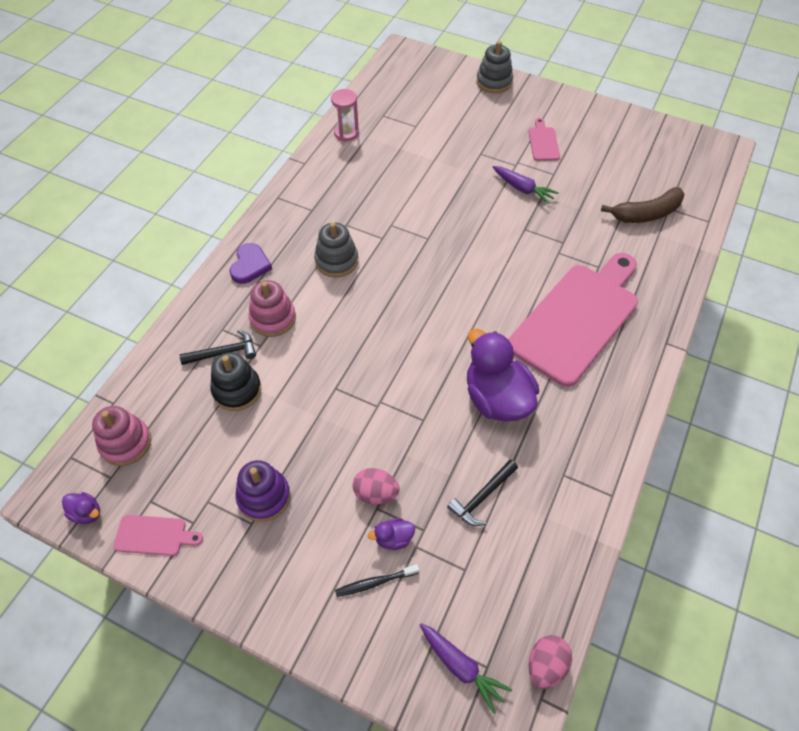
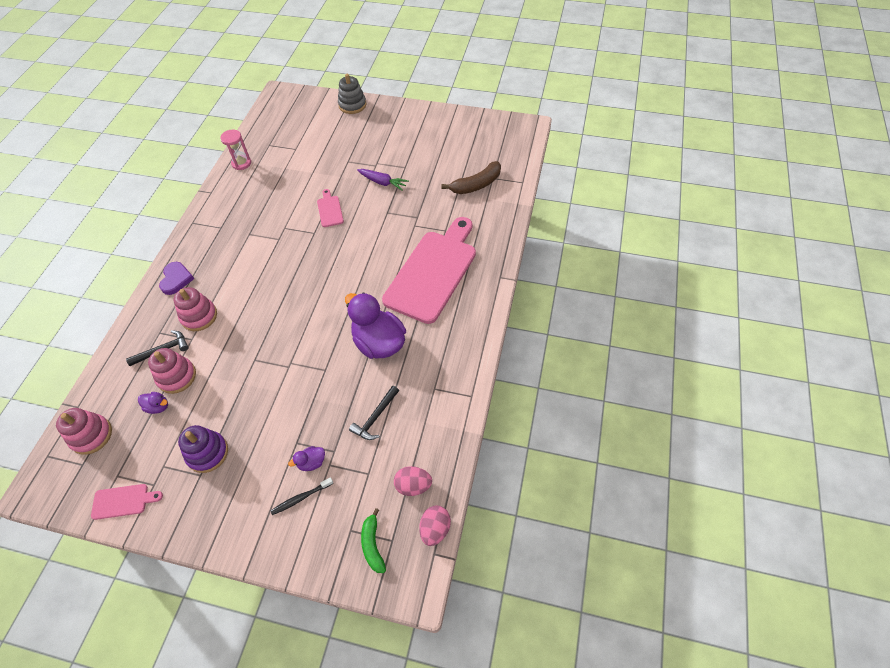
camera: 10 degrees left, 0 degrees up
(87, 513) = (66, 496): purple duck -> purple duck (158, 406)
(237, 390) = (177, 376): black stacking toy -> pink stacking toy
(336, 261) = (244, 263): grey stacking toy -> none
(376, 493) = (294, 432): pink egg -> pink egg (413, 485)
(461, 667) = (372, 545): purple carrot -> green banana
(543, 142) = (394, 145): pink cutting board -> pink cutting board (330, 210)

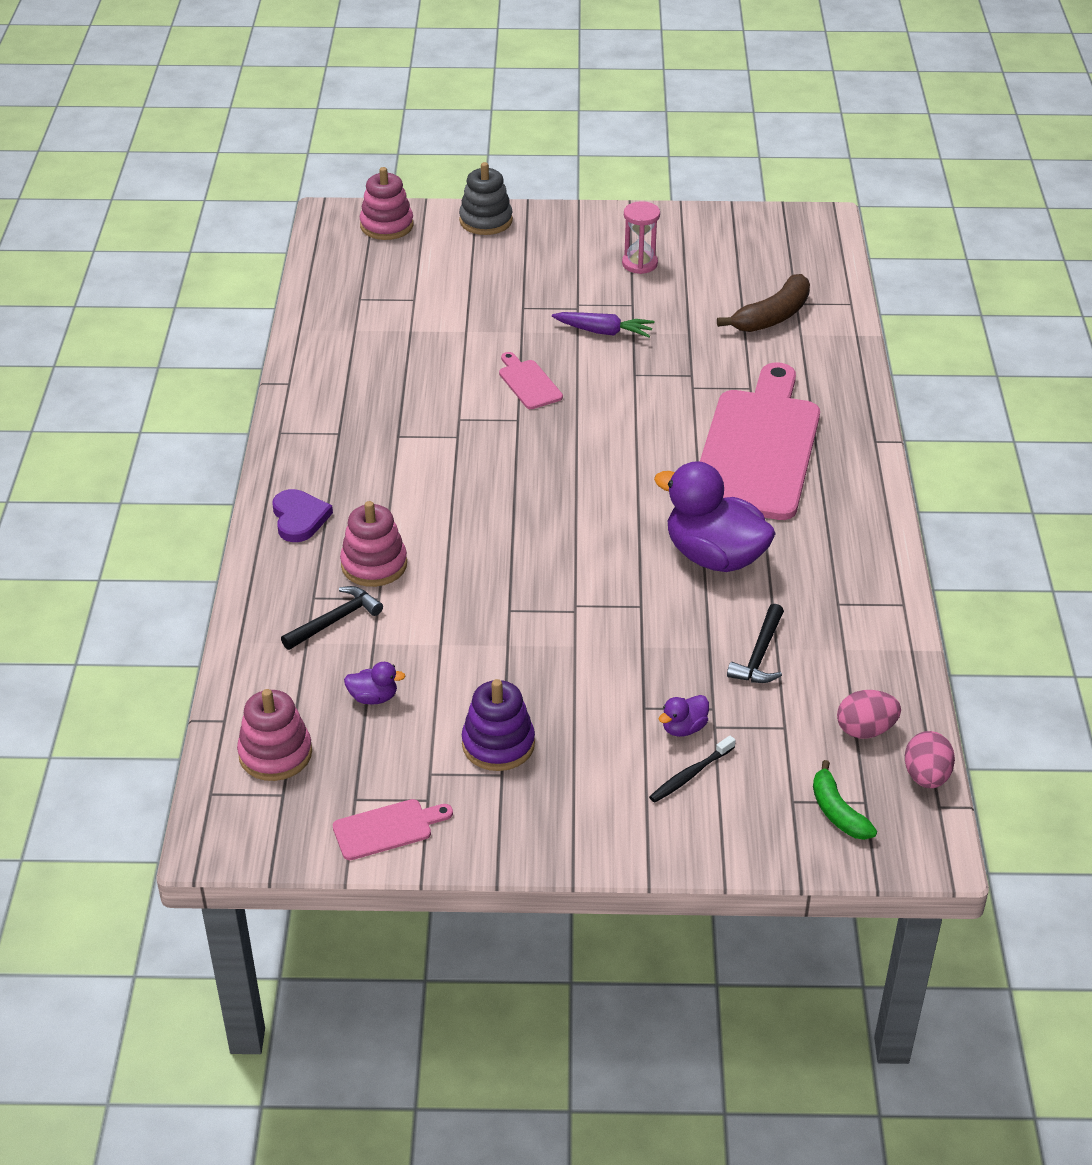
camera: 15 degrees left, 15 degrees down
(177, 376) = (383, 653): pink stacking toy -> pink stacking toy (387, 226)
(241, 163) = (322, 332): pink hourglass -> pink hourglass (639, 264)

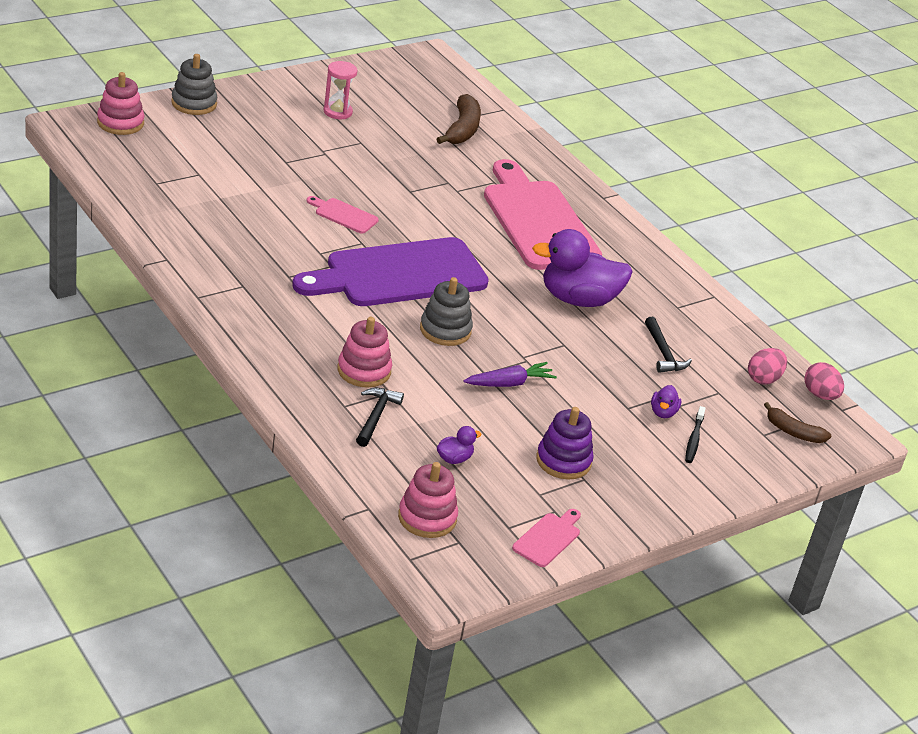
camera: 40 degrees left, 5 degrees down
(299, 518) = (277, 354): purple heart -> none
(513, 546) = (445, 330): none -> grey stacking toy
(523, 467) = (398, 274): none -> purple cutting board
(604, 332) = (360, 166): purple carrot -> purple carrot (509, 383)
(837, 812) = (793, 432): green banana -> brown banana

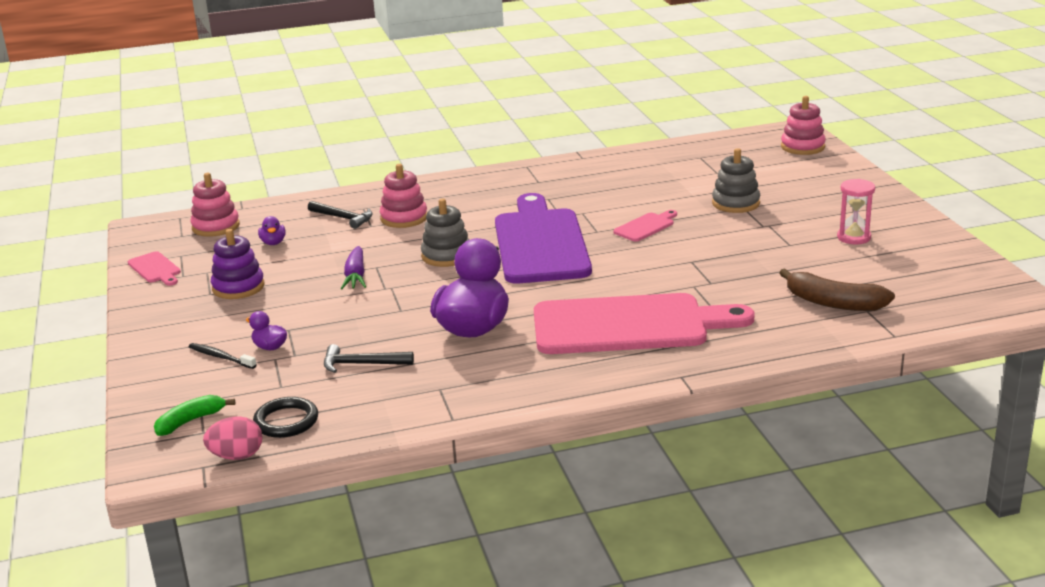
camera: 115 degrees right, 10 degrees down
(194, 103) = (849, 175): grey stacking toy -> grey stacking toy (735, 203)
(763, 379) = (286, 421): pink egg -> black ring
(793, 432) = (190, 421): brown banana -> green banana

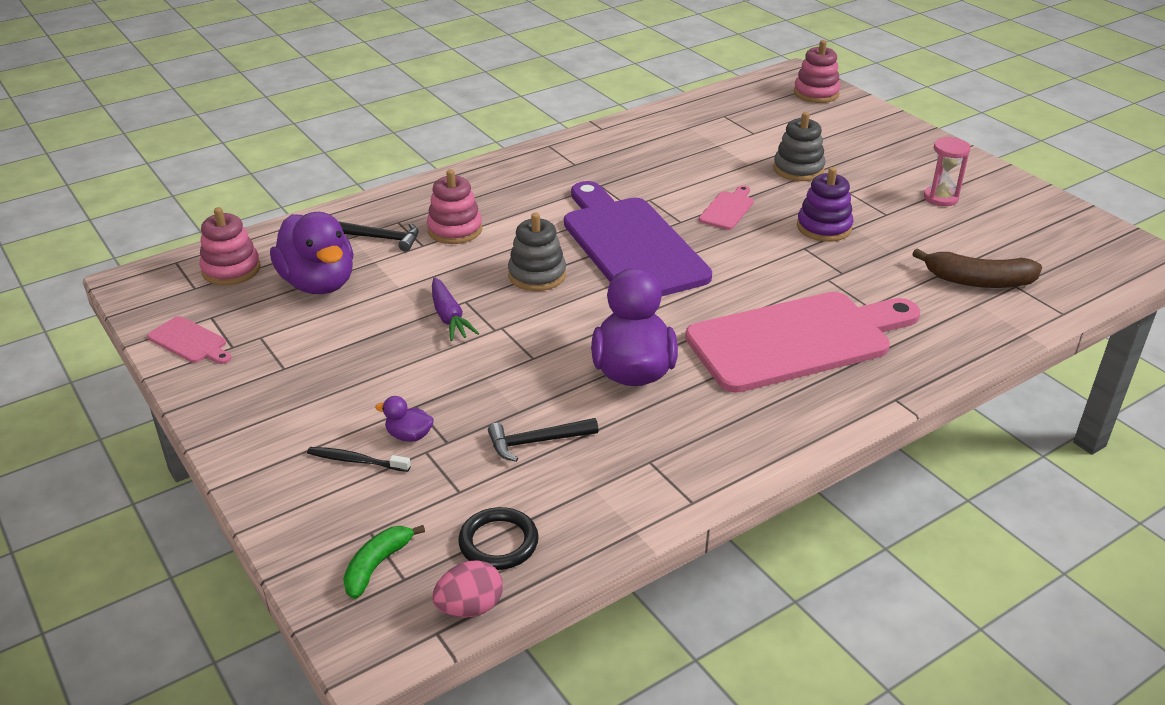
camera: 20 degrees left, 10 degrees up
(238, 287) = (314, 354): purple stacking toy -> purple stacking toy (824, 227)
(273, 243) = (319, 283): purple duck -> purple duck, size x2.36

